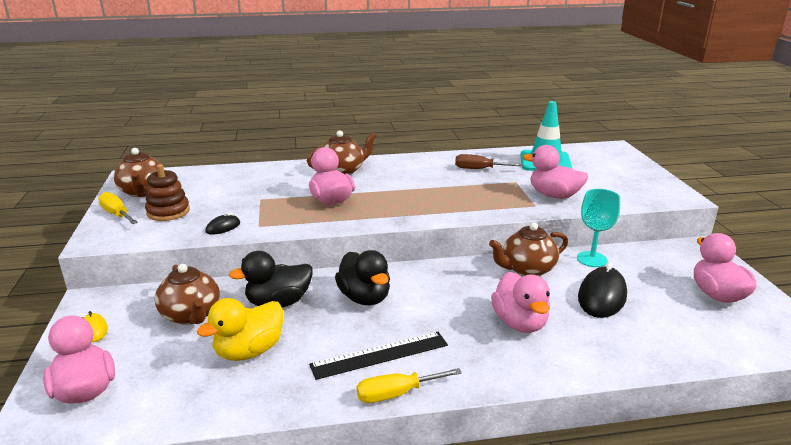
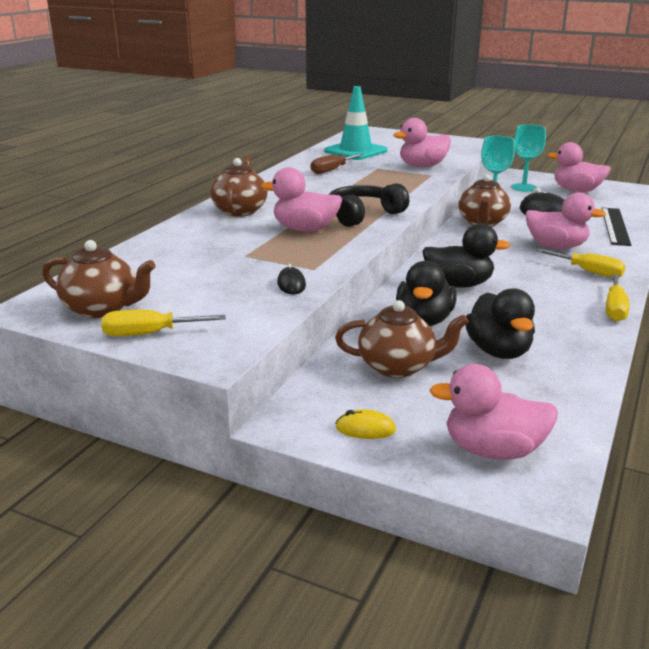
camera: 55 degrees left, 0 degrees up
(168, 212) = (197, 304): brown stacking toy -> none
(249, 351) = (498, 351): yellow duck -> black duck
(380, 355) = (555, 301): black ruler -> black ruler (615, 226)
(388, 210) = (363, 215): none -> black headphones
(476, 357) = (588, 272): none -> yellow screwdriver
(666, 263) = (523, 187): none -> turquoise goblet

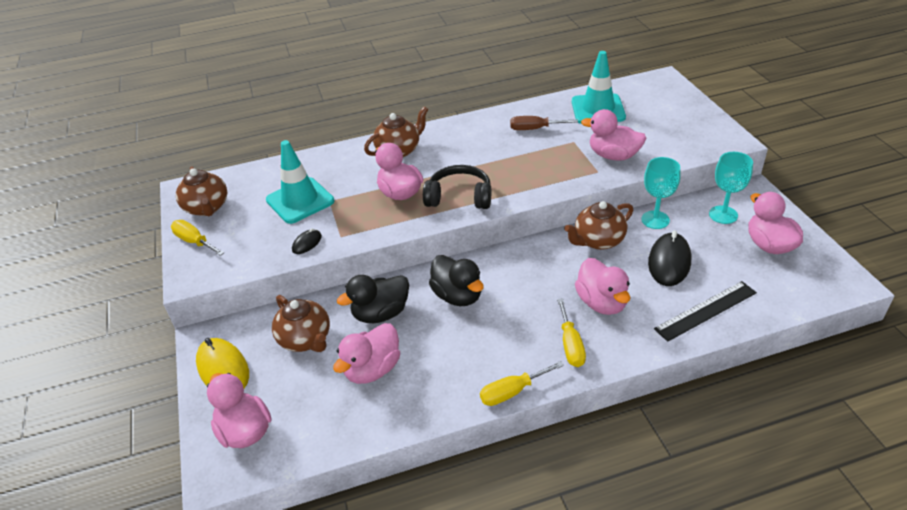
camera: 50 degrees right, 15 degrees up
(212, 266) = (300, 201): none -> turquoise traffic cone
(365, 429) = (223, 369): yellow mouse -> yellow mouse, size x1.97
(498, 351) = (372, 369): black duck -> pink duck

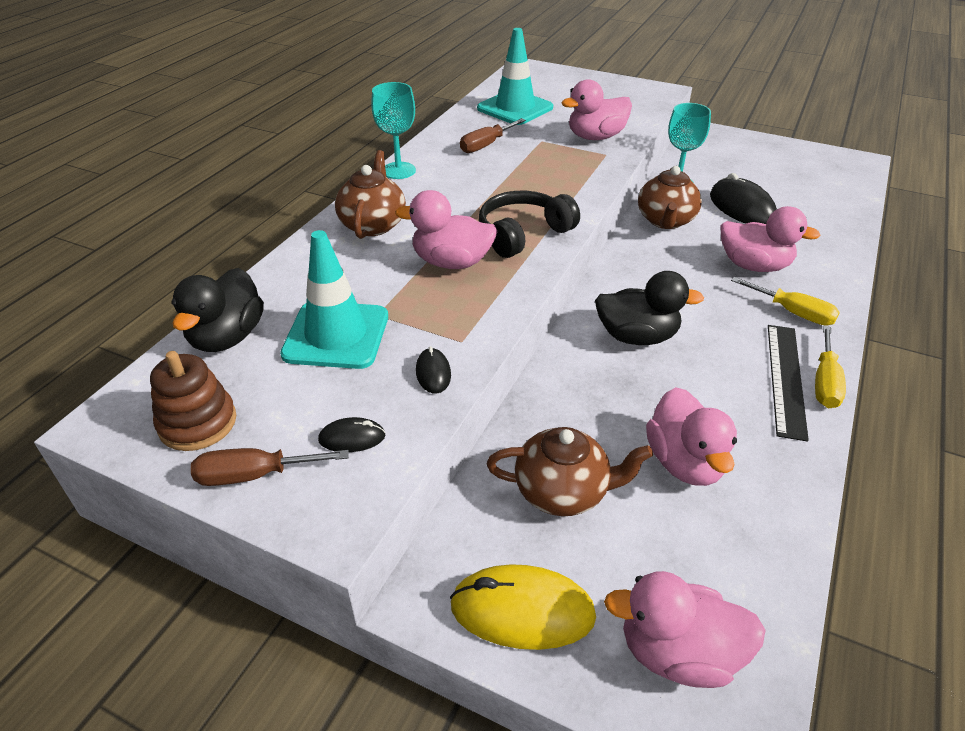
camera: 50 degrees left, 0 degrees up
(194, 241) = (254, 475): yellow screwdriver -> brown screwdriver
(207, 208) = (197, 423): brown teapot -> brown stacking toy
(240, 250) = (352, 438): none -> black mouse
(381, 313) = (595, 404): black duck -> black duck (227, 337)
(706, 310) = (824, 227): black ruler -> black ruler (786, 379)
(723, 215) = (714, 156): turquoise goblet -> turquoise goblet (398, 170)
(769, 245) = (777, 162): pink duck -> none

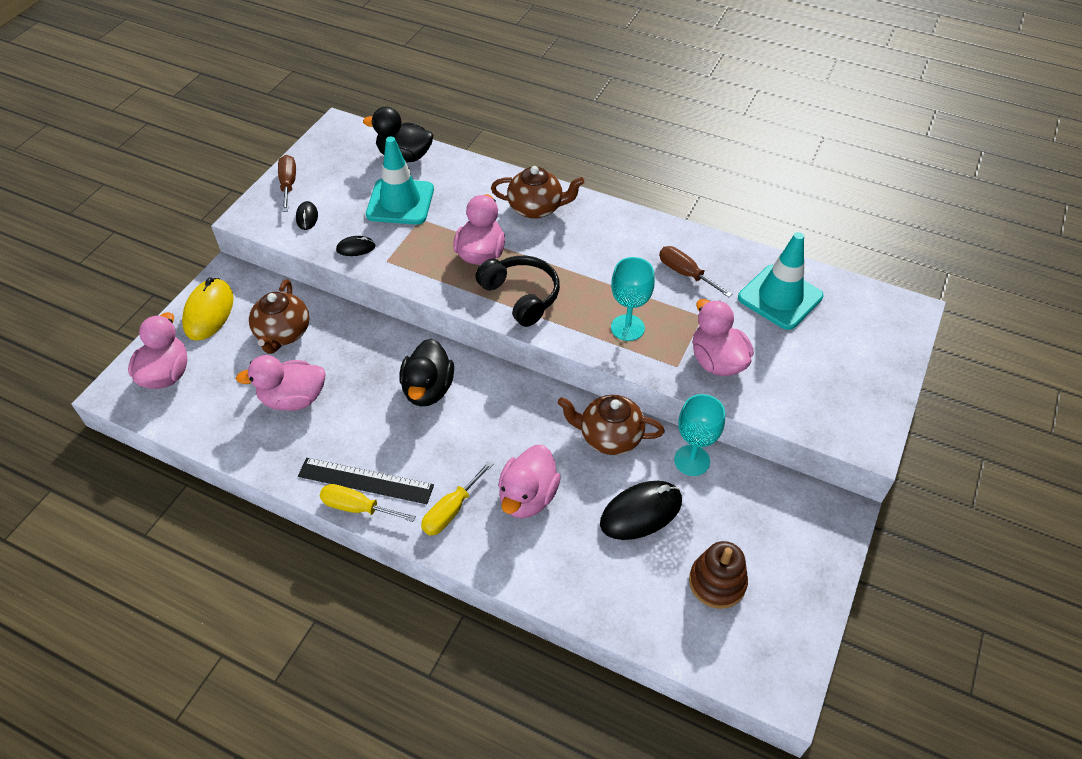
camera: 90 degrees right, 10 degrees up
(197, 423) = (331, 158): brown stacking toy -> brown stacking toy (717, 582)
(398, 170) = (627, 217): turquoise goblet -> turquoise goblet (627, 328)

